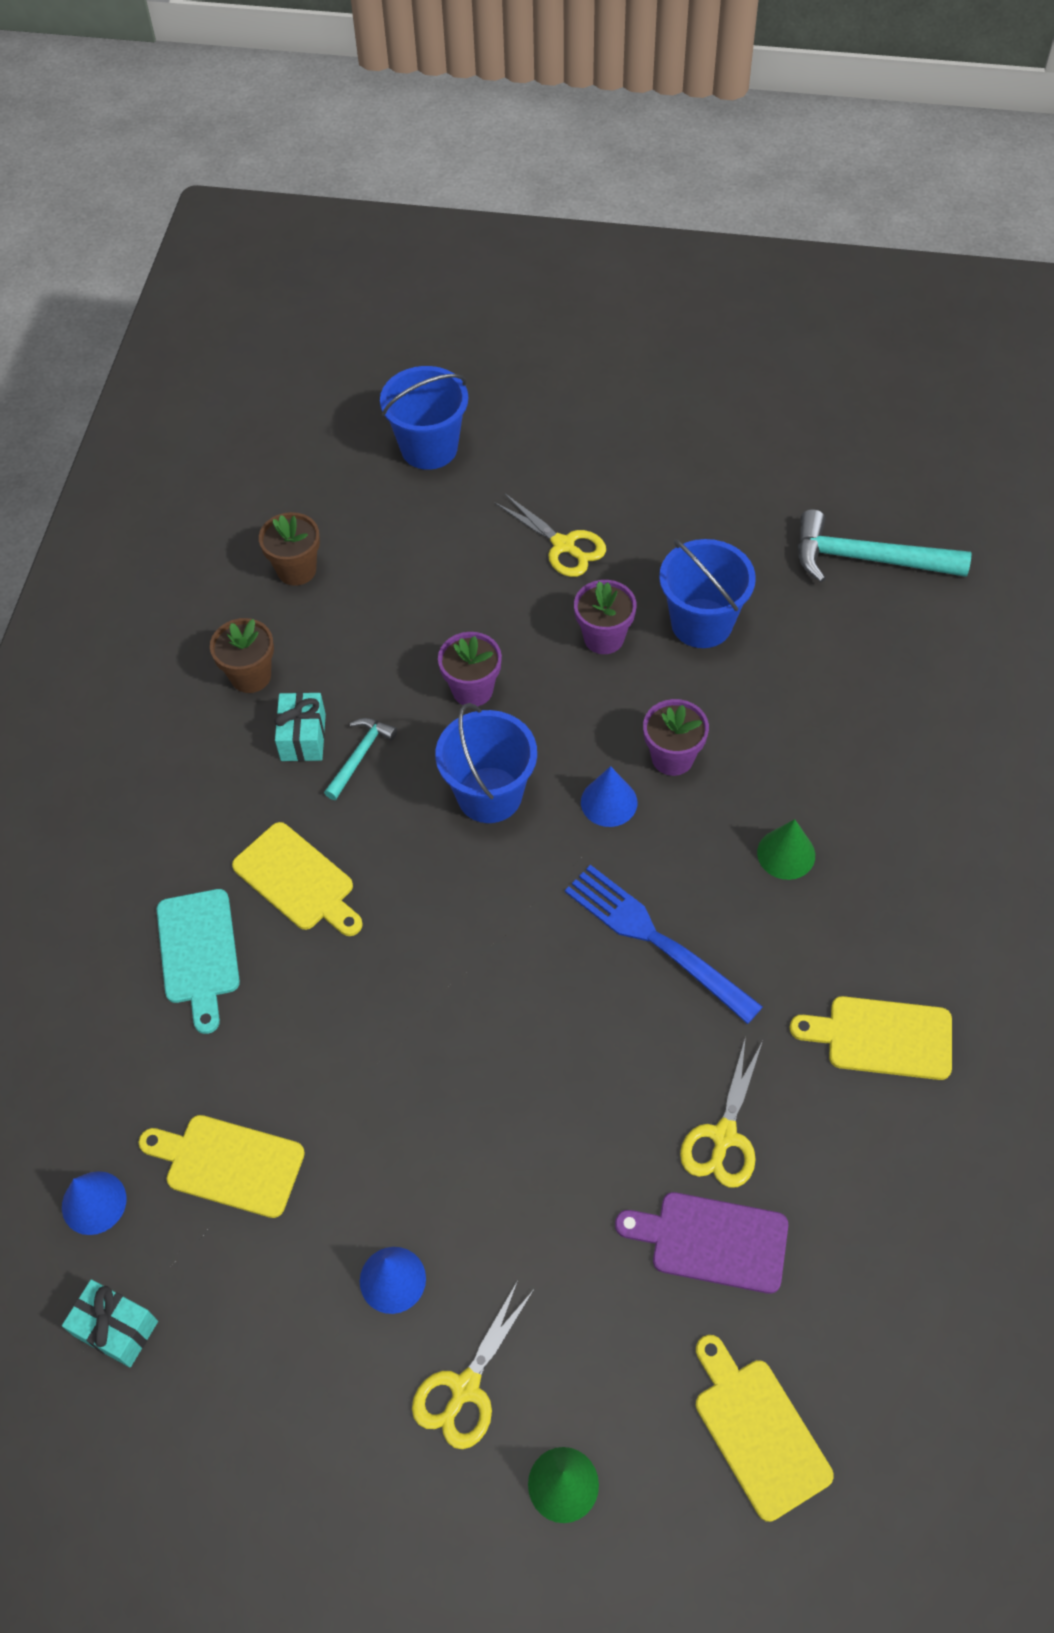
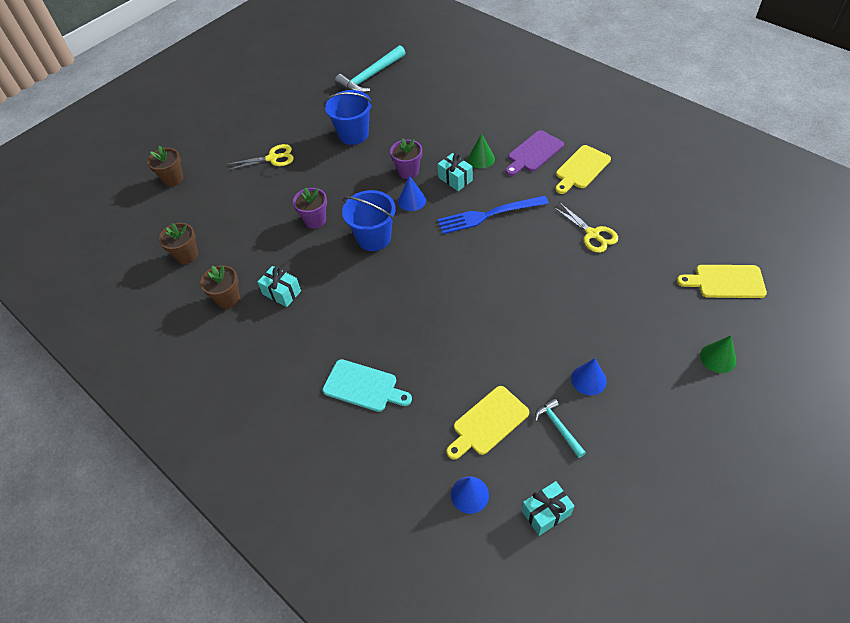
camera: 55 degrees left, 5 degrees down
(297, 880) = (357, 328): yellow cutting board -> none
(360, 756) = (312, 275): turquoise hammer -> turquoise hammer (558, 427)
(429, 448) = (173, 179): blue bucket -> brown flower pot
(465, 1387) = (656, 374): yellow scissors -> none
(604, 638) = (331, 166): purple flower pot -> none
(706, 840) = (455, 179): none -> turquoise gift
(712, 1241) = (636, 259): purple cutting board -> purple cutting board (533, 153)

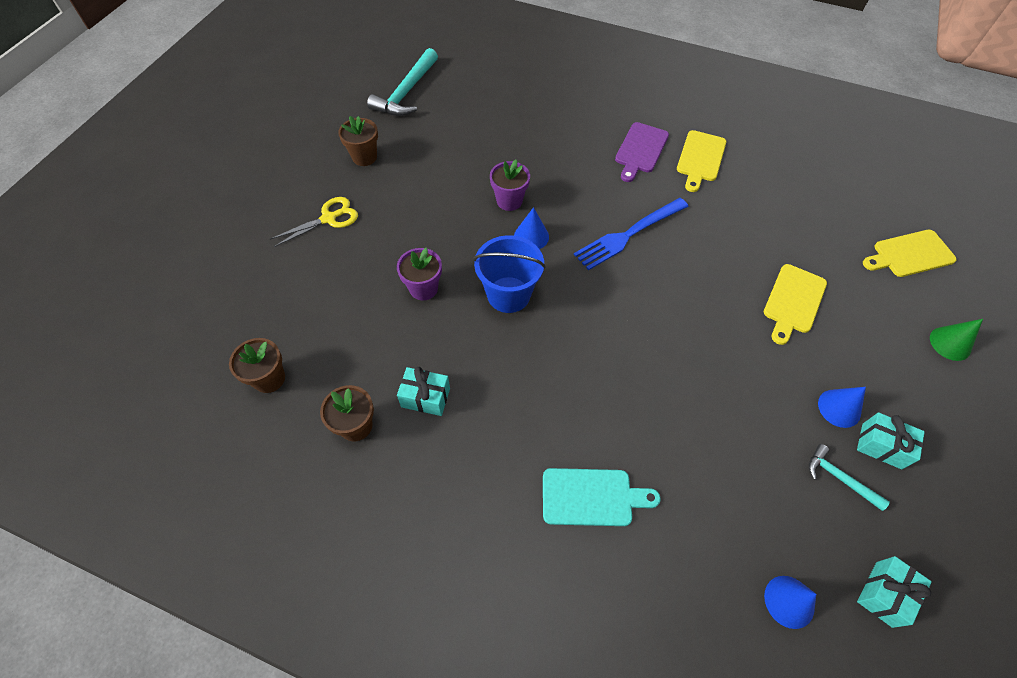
camera: 25 degrees left, 5 degrees up
(173, 179) = (201, 275): brown flower pot -> brown flower pot (364, 157)
(353, 134) = (419, 167): blue bucket -> none
(455, 179) = (569, 199): turquoise gift -> turquoise gift (881, 446)
(481, 159) = (586, 168): green cone -> none
(488, 422) = (761, 498): yellow cutting board -> yellow cutting board (793, 301)
(592, 234) = (751, 232): yellow scissors -> none

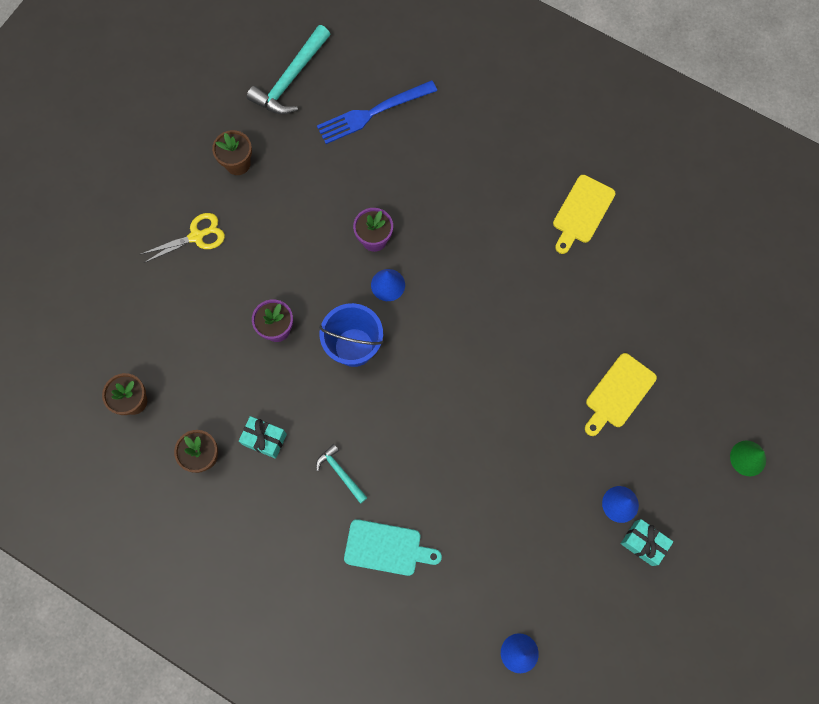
camera: 10 degrees right, 15 degrees up
(628, 235) = (482, 297): blue fork -> blue fork (372, 113)
(640, 150) = (522, 192): purple cutting board -> none
(839, 478) = (596, 564): turquoise hammer -> turquoise hammer (341, 472)
(884, 594) = (595, 660): turquoise gift -> none
(910, 254) = (752, 358): yellow cutting board -> none

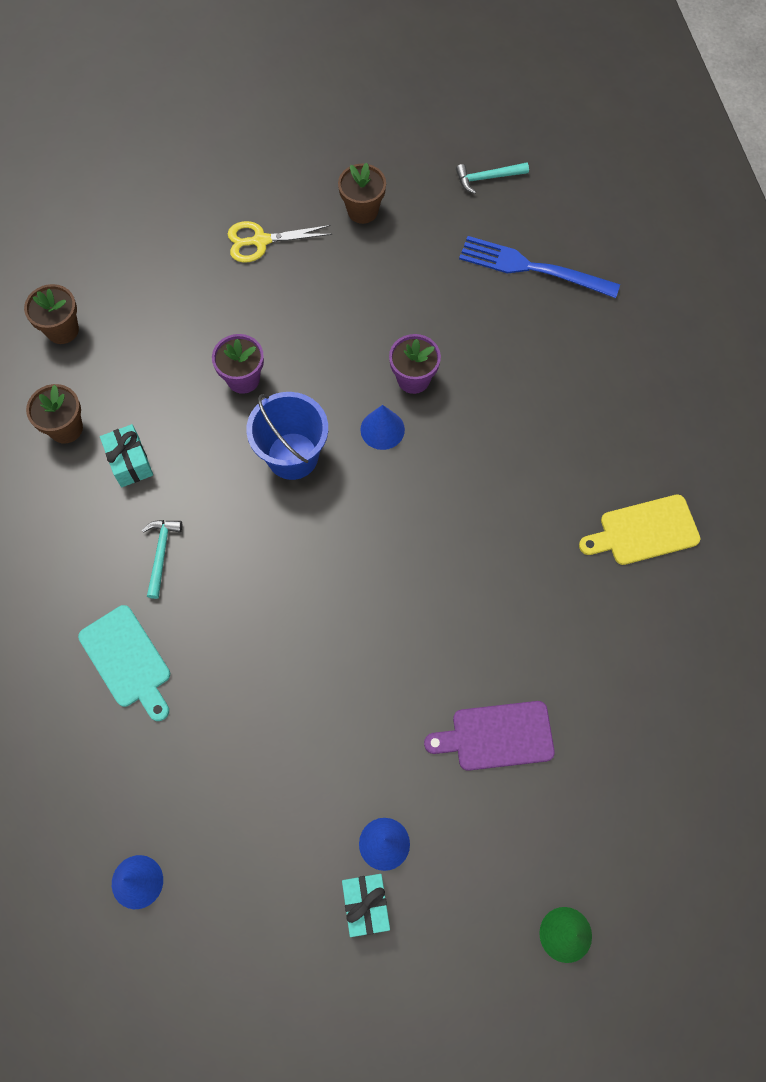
camera: 45 degrees right, 5 degrees down
(196, 236) = (261, 241): yellow scissors -> yellow scissors turned 150 degrees clockwise
(290, 79) = (487, 178): turquoise hammer -> turquoise hammer, size x0.54
(618, 393) = (497, 736): yellow cutting board -> purple cutting board

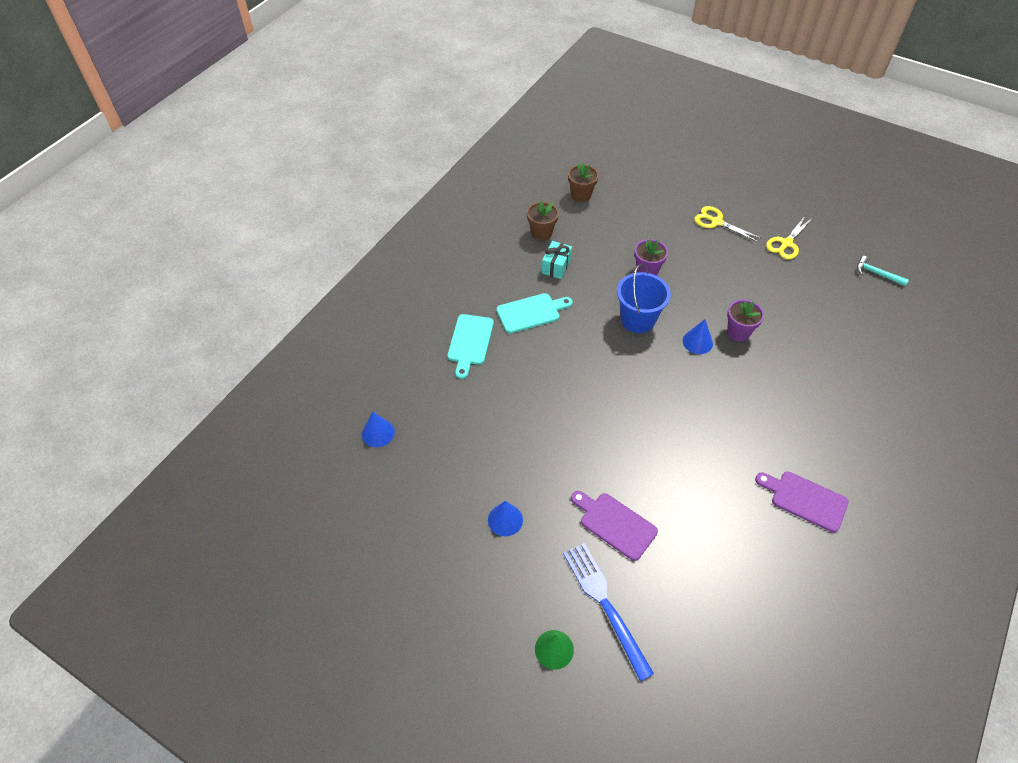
camera: 45 degrees right, 15 degrees down
(161, 554) = (531, 312): turquoise hammer -> turquoise cutting board
(362, 210) = (786, 243): brown flower pot -> yellow scissors
(366, 905) = (467, 538): turquoise gift -> none
(531, 268) = (861, 329): blue fork -> blue fork (604, 603)
(644, 531) = (805, 500): yellow cutting board -> purple cutting board

